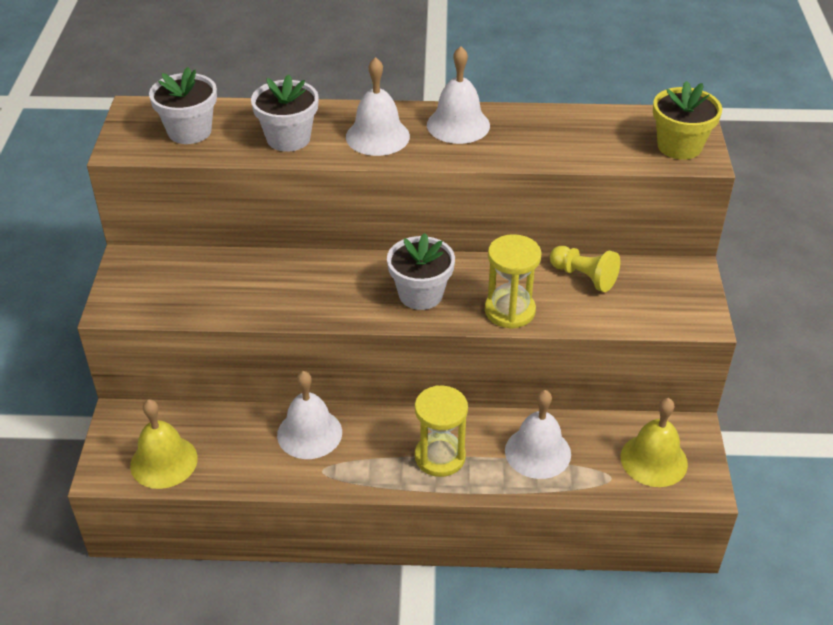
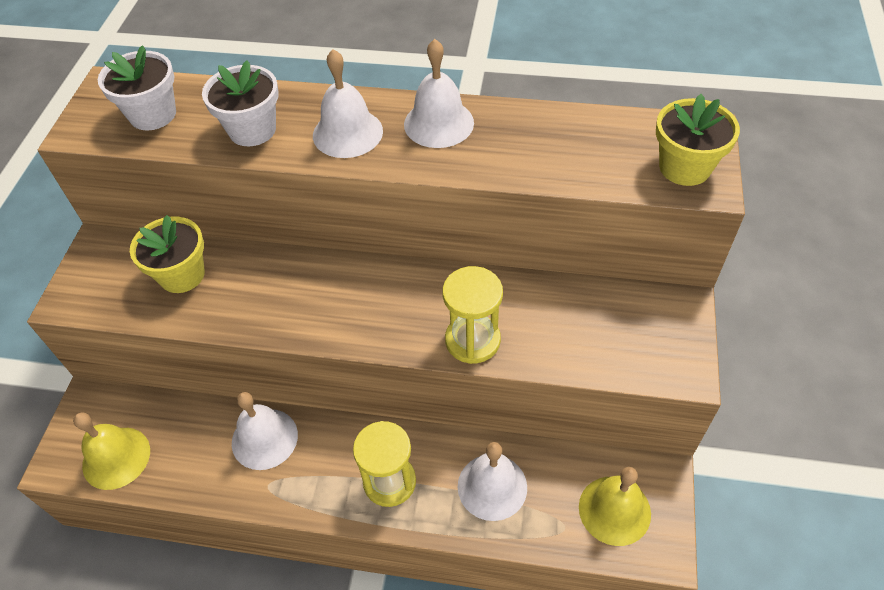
camera: 10 degrees right, 10 degrees up
(221, 279) = (182, 275): none -> yellow flower pot
(420, 294) = (382, 311): white flower pot -> none
(584, 277) = (562, 303): yellow pawn -> none

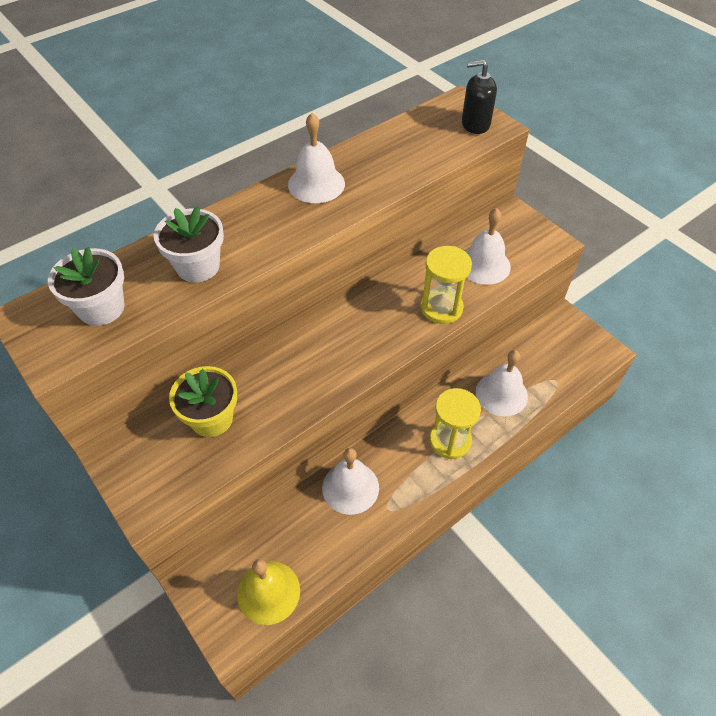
camera: 50 degrees left, 0 degrees up
(347, 133) = (267, 225): white bell -> white bell (484, 265)
(614, 510) = (565, 352): yellow bell -> none
(684, 167) = (475, 124): yellow flower pot -> black soap dispenser

